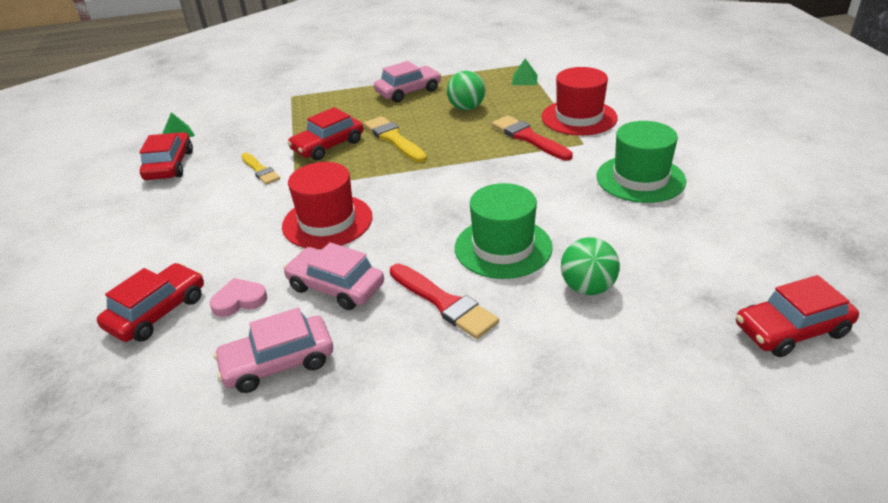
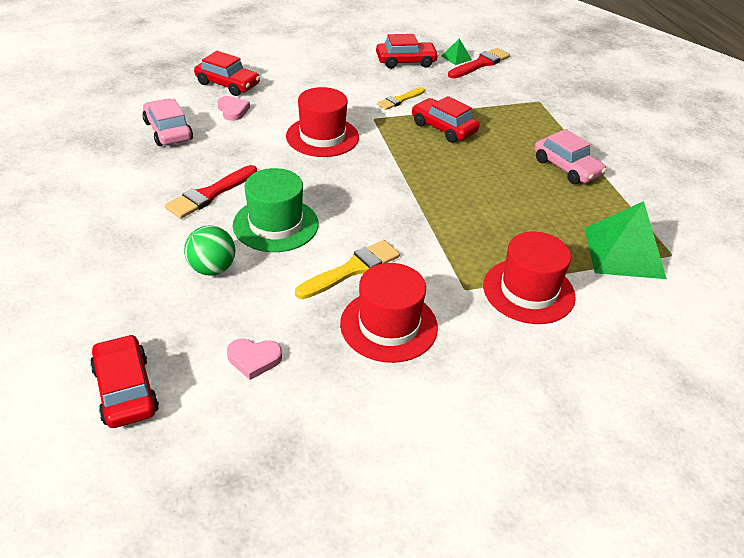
camera: 80 degrees right, 5 degrees up
(336, 287) = (239, 146): pink car -> none
(393, 139) = (460, 162): yellow brush -> yellow brush (352, 269)
(466, 108) = (535, 207): green ball -> none
(524, 80) = (624, 252): green pyramid -> green pyramid, size x2.22
(528, 138) = (473, 248): red brush -> red brush (480, 64)
(640, 179) = (388, 325): green hat -> red hat
(712, 249) = (254, 359): none -> pink heart

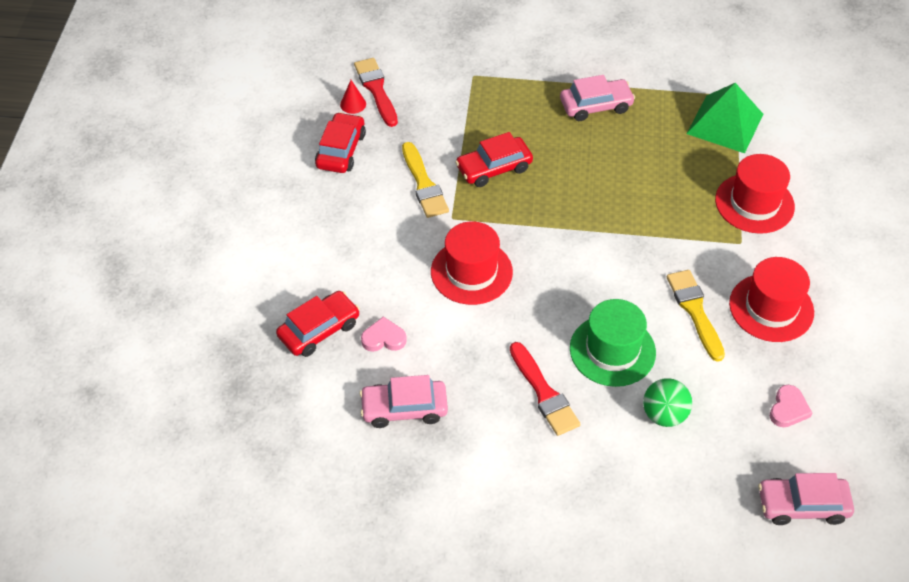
camera: 65 degrees left, 10 degrees up
(125, 390) = (802, 505): red car -> pink car
(399, 100) = (424, 184): yellow brush -> yellow brush, size x1.50
(456, 58) = (353, 104): green pyramid -> red cone

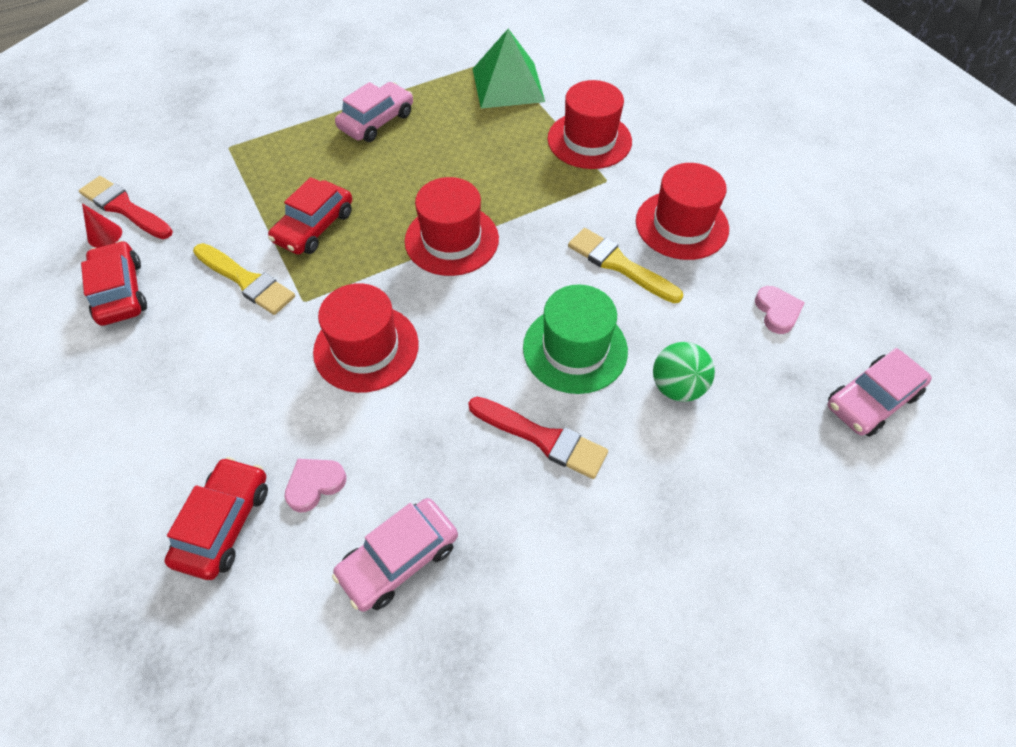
camera: 35 degrees left, 5 degrees up
(584, 227) = (452, 240): none -> red hat

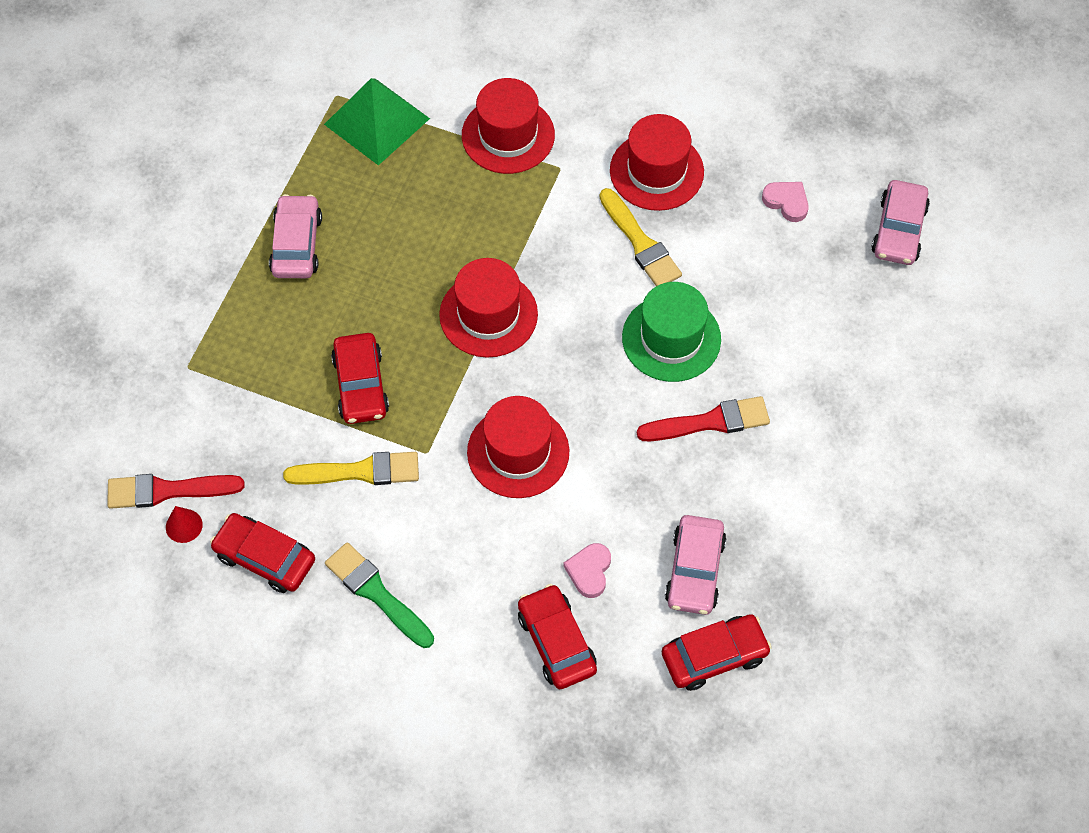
camera: 40 degrees left, 5 degrees up
(153, 373) = (376, 593): none -> green brush
(332, 659) = (714, 656): none -> red car
(619, 265) = (640, 243): yellow brush -> yellow brush turned 120 degrees counterclockwise
(677, 387) = (766, 315): green ball -> none

